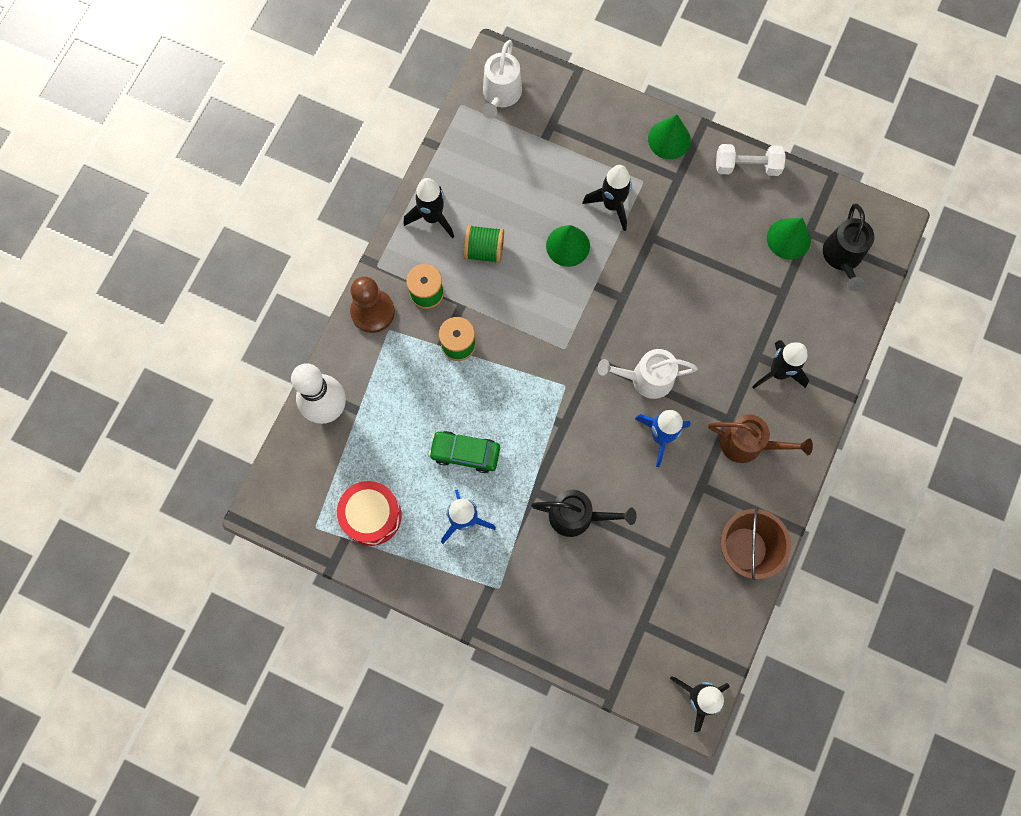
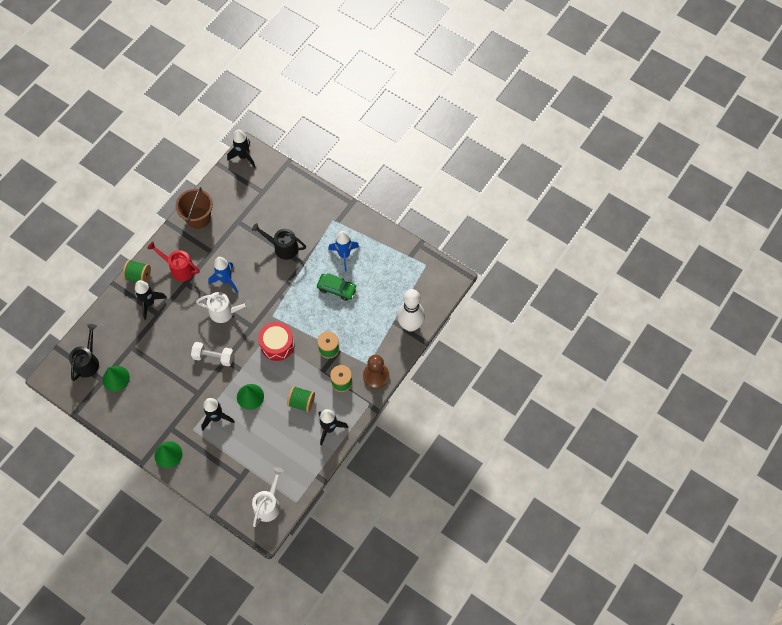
camera: 170 degrees left, 10 degrees down
(371, 516) = (394, 265): red drum -> red drum (277, 345)
(747, 166) = (125, 428): white dumbbell -> white dumbbell (213, 357)
(748, 444) = (179, 268): brown watering can -> red watering can
(813, 418) = (138, 276): none -> green spool

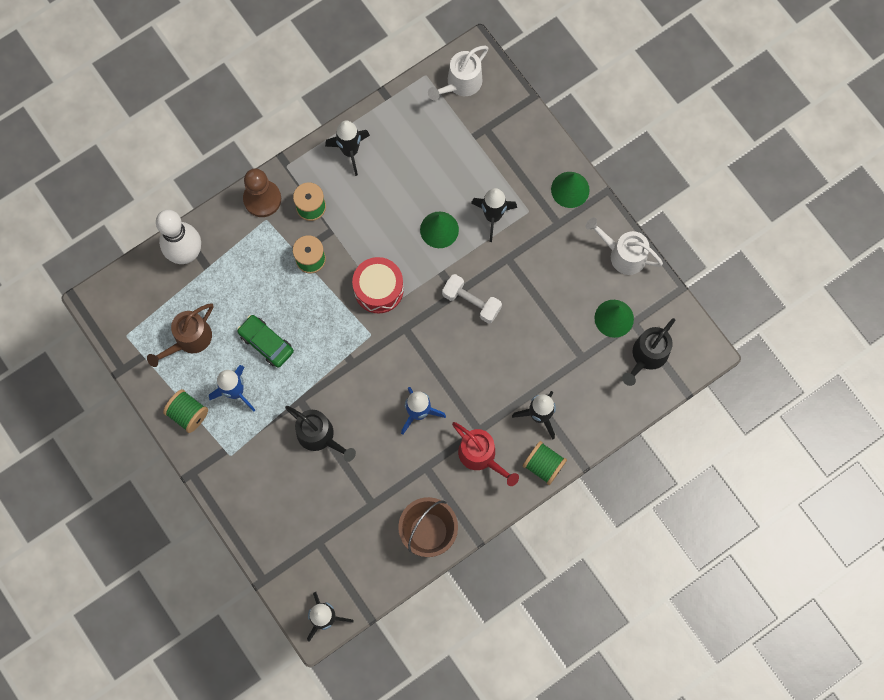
camera: 160 degrees left, 10 degrees up
(225, 312) = (435, 363): white watering can -> white watering can (623, 254)
(301, 402) = (373, 198): green spool -> green spool (188, 414)
(385, 275) = (189, 340): none -> brown watering can

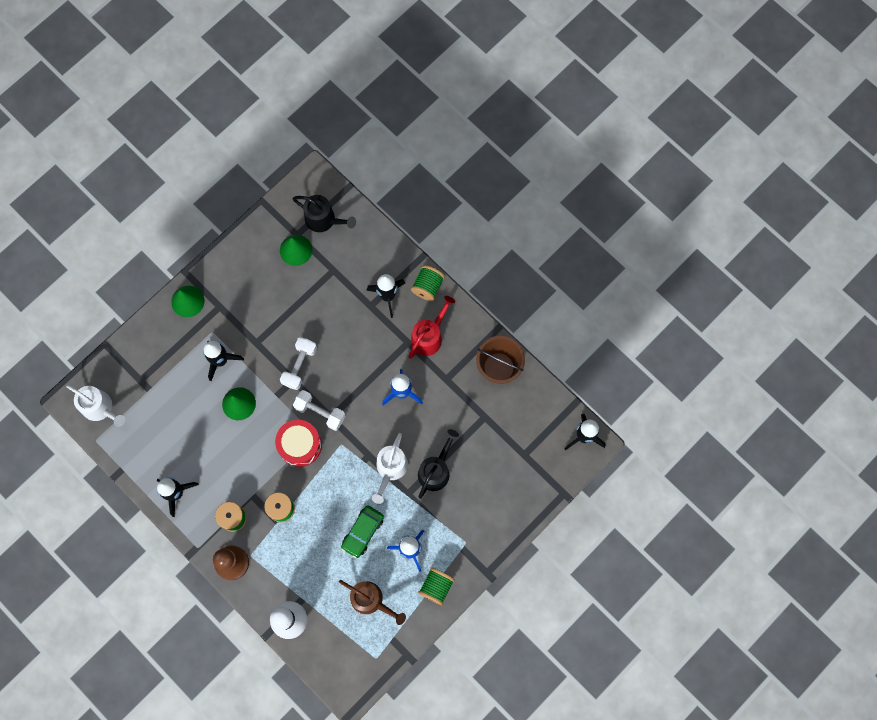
camera: 100 degrees left, 0 degrees up
(412, 317) = (320, 412): none -> white dumbbell
(623, 254) = (240, 250): white watering can -> white watering can (390, 469)

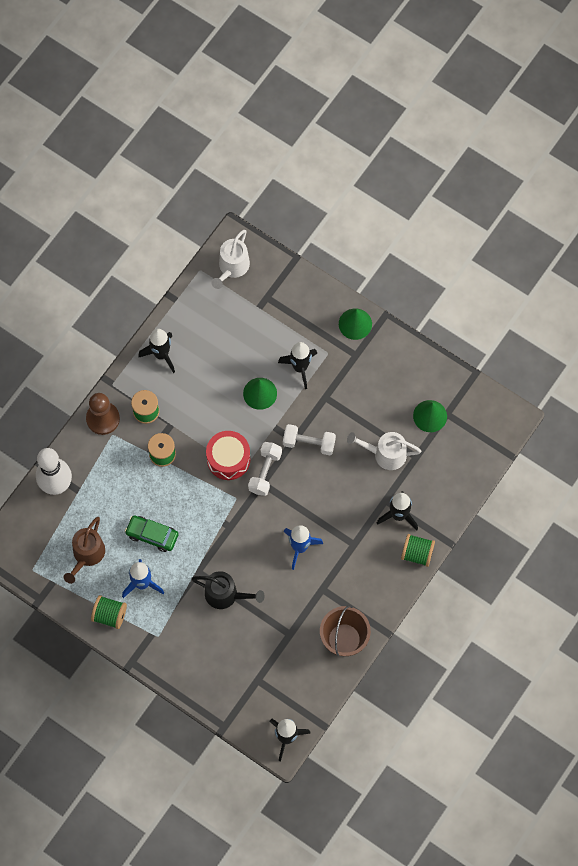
camera: 80 degrees right, 5 degrees down
(324, 220) = (468, 437): black watering can -> none
(390, 469) = (219, 550): white watering can -> white watering can (385, 454)
(429, 336) = (364, 564): red watering can -> none

